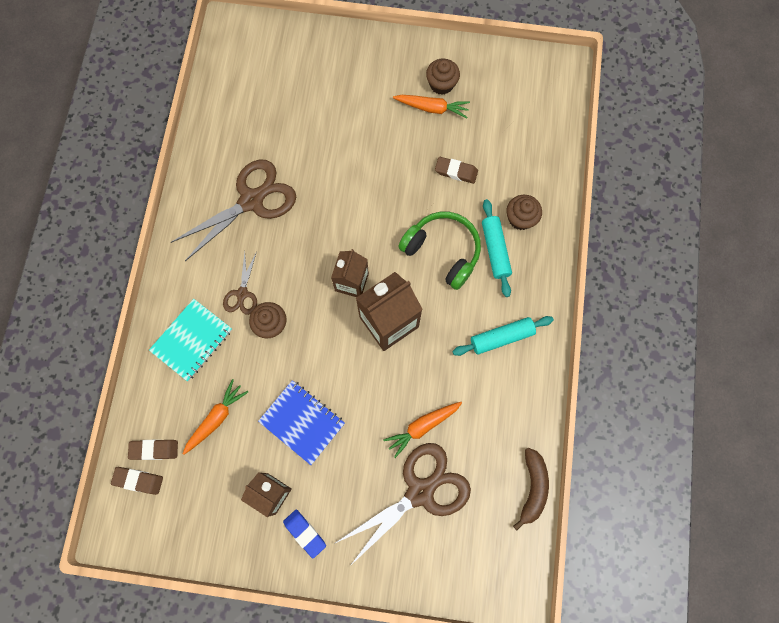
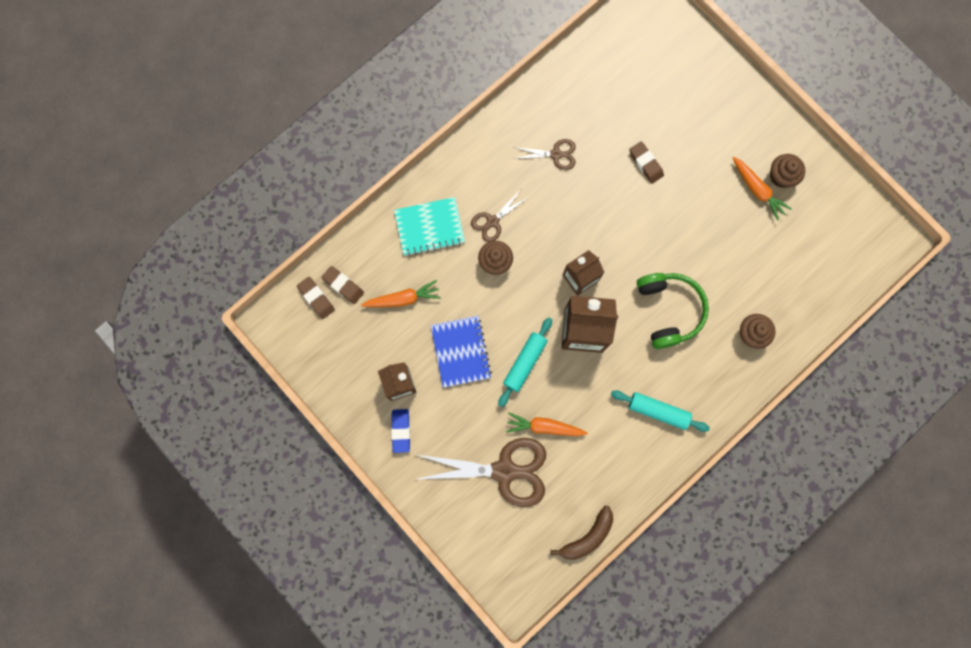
camera: 40 degrees right, 5 degrees up
(251, 200) = (556, 154): brown scissors -> brown scissors, size x0.50
(456, 171) = (732, 256): brown eraser -> brown eraser (645, 163)
(495, 250) = (710, 342): turquoise rolling pin -> turquoise rolling pin (524, 363)

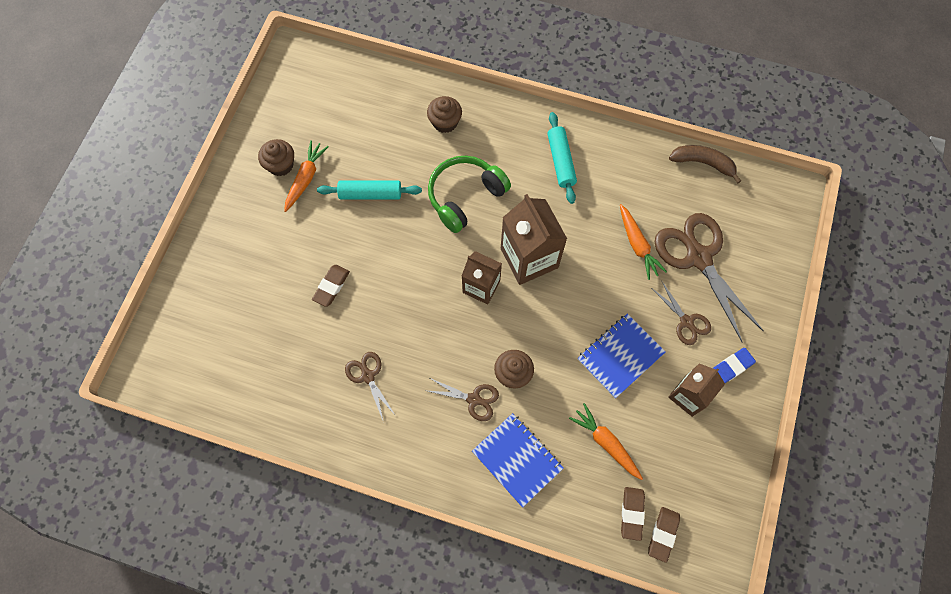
camera: 120 degrees left, 10 degrees down
(429, 227) = (517, 460): turquoise notebook -> blue notebook
(457, 423) = (686, 321): none -> brown scissors
(524, 363) = (592, 292): turquoise rolling pin -> turquoise rolling pin (370, 194)

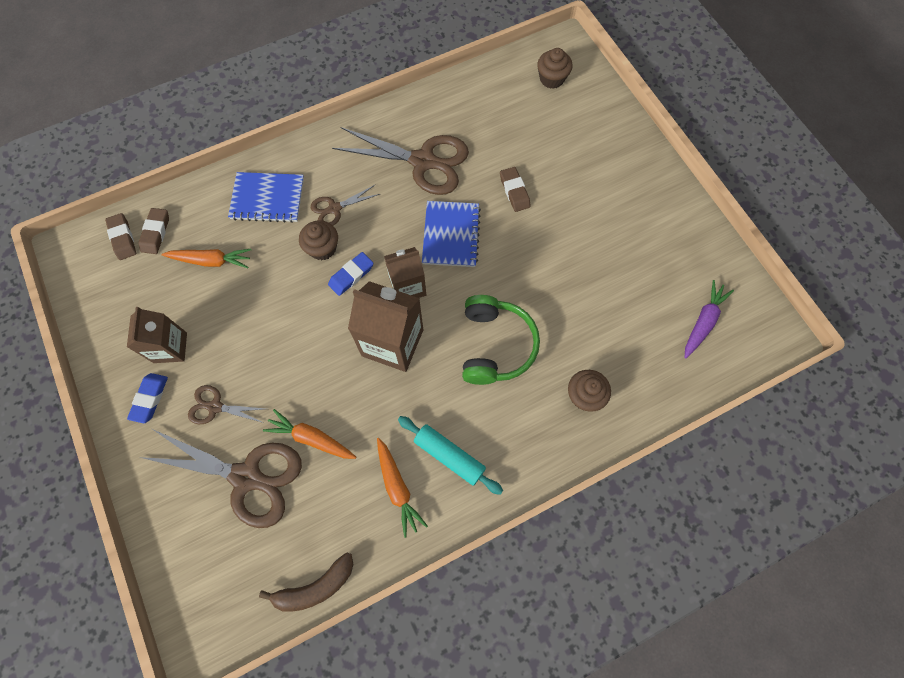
camera: 135 degrees right, 0 degrees up
(281, 165) = (659, 237): brown cupcake -> brown cupcake (551, 79)
(306, 178) = (629, 245): orange carrot -> orange carrot (397, 488)
(325, 97) = (703, 322): none -> purple carrot
(368, 376) = (423, 161): brown scissors -> brown scissors, size x2.00
(370, 194) = (568, 278): turquoise rolling pin -> none
(512, 332) = (351, 275): none -> blue eraser
(620, 356) = (250, 330): blue notebook -> blue notebook (451, 235)
(632, 513) = (156, 233): brown eraser -> brown eraser turned 45 degrees clockwise

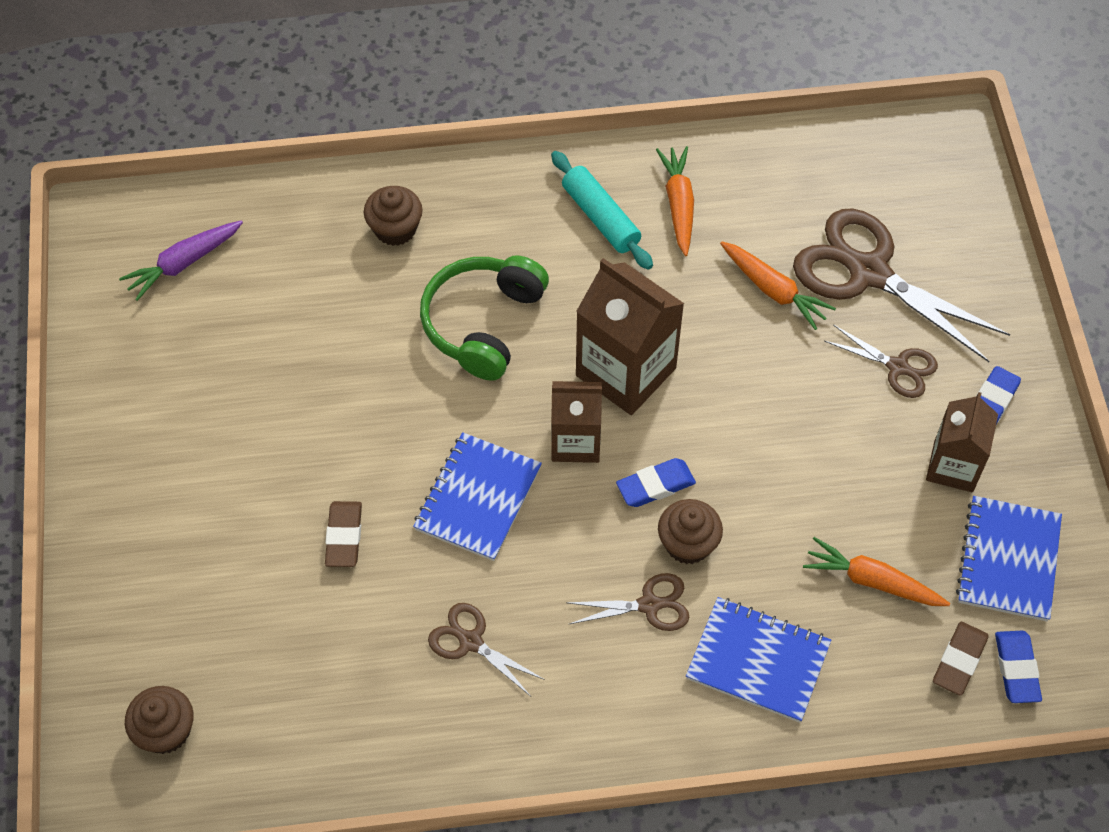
camera: 160 degrees left, 10 degrees down
(123, 238) = (1016, 669): brown eraser -> blue eraser
(131, 298) = (1008, 560): none -> blue notebook
(315, 586) = (807, 141): brown banana -> none
(423, 161) = (470, 642): brown scissors -> brown scissors, size x0.50

